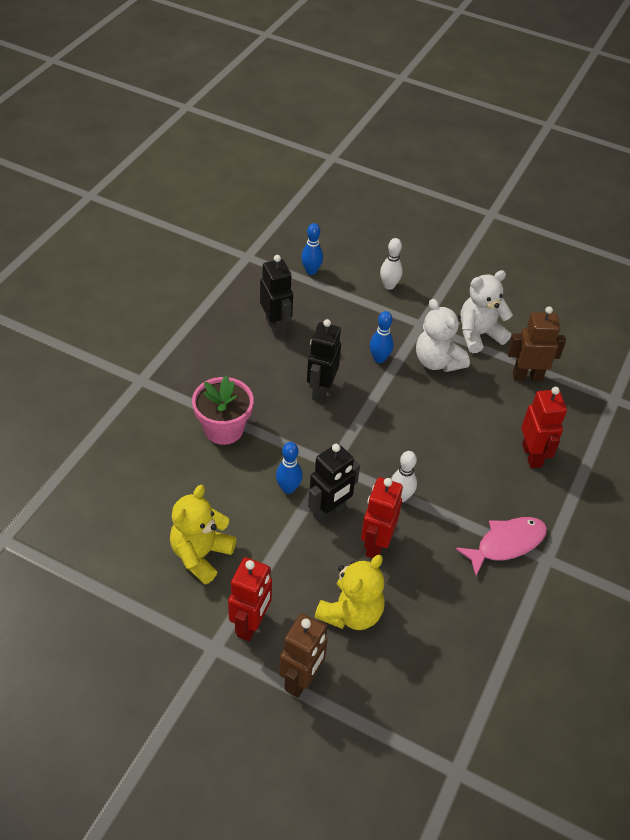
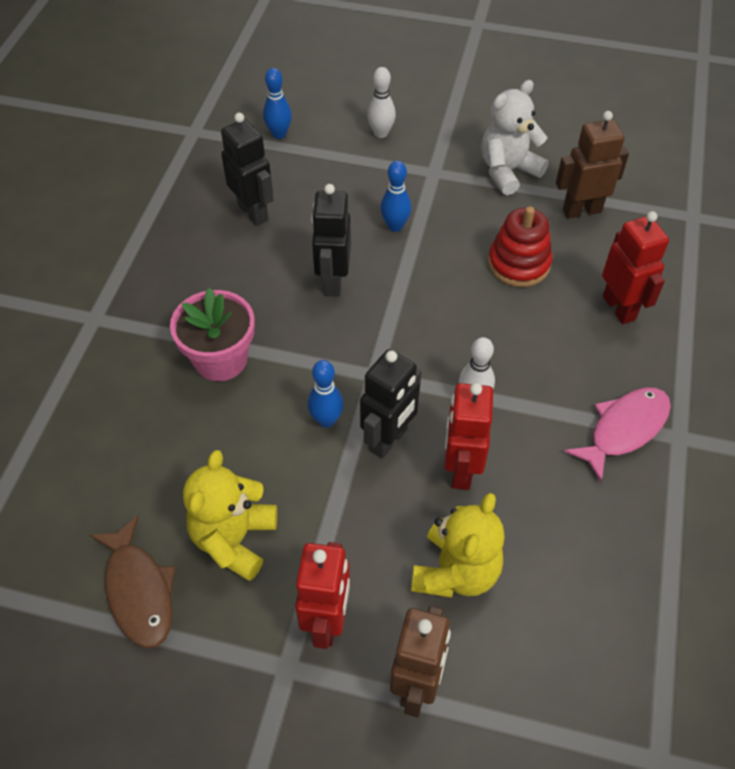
camera: 10 degrees left, 5 degrees up
(127, 573) = (139, 590): none -> brown fish
(437, 361) = (467, 215): white teddy bear -> none
(465, 406) = (518, 264): none -> red stacking toy

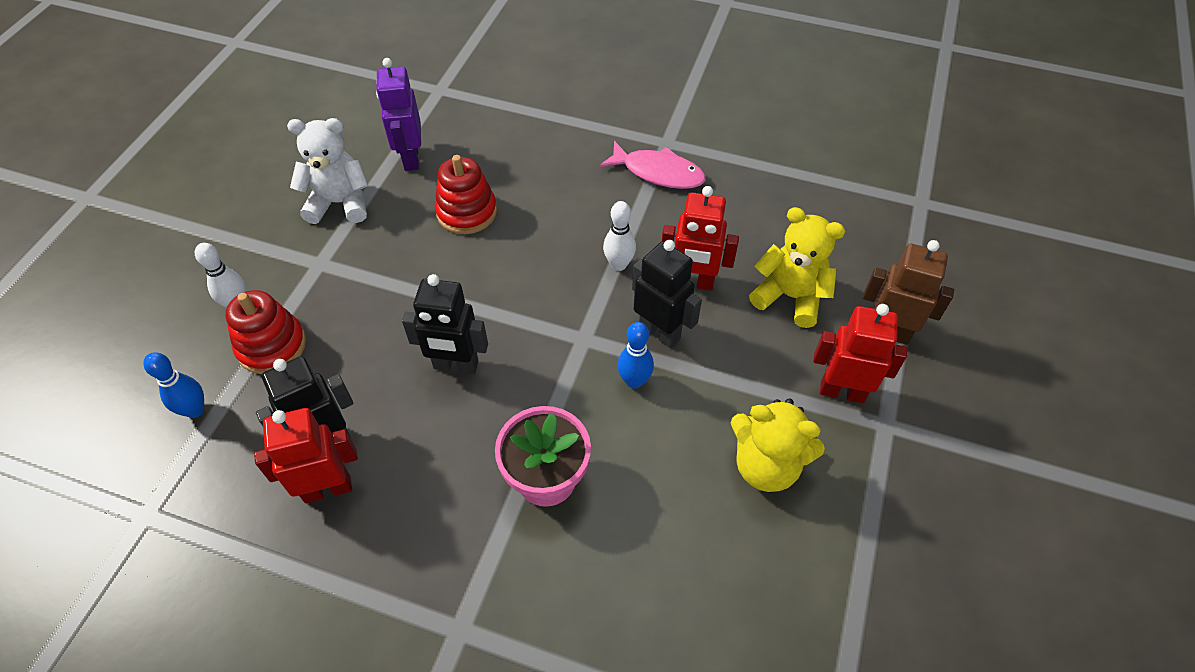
camera: 85 degrees left, 0 degrees up
(139, 590) = (825, 553): brown fish -> none
(342, 162) = (272, 346): none -> red stacking toy
(395, 226) = (389, 304): blue bowling pin -> none
(508, 171) = (339, 203): white teddy bear -> white teddy bear turned 120 degrees clockwise
(581, 210) = (410, 158): brown robot -> purple robot
(619, 308) = (533, 153): red robot -> red robot (327, 488)
(624, 429) = (658, 172): pink fish -> pink fish turned 150 degrees clockwise

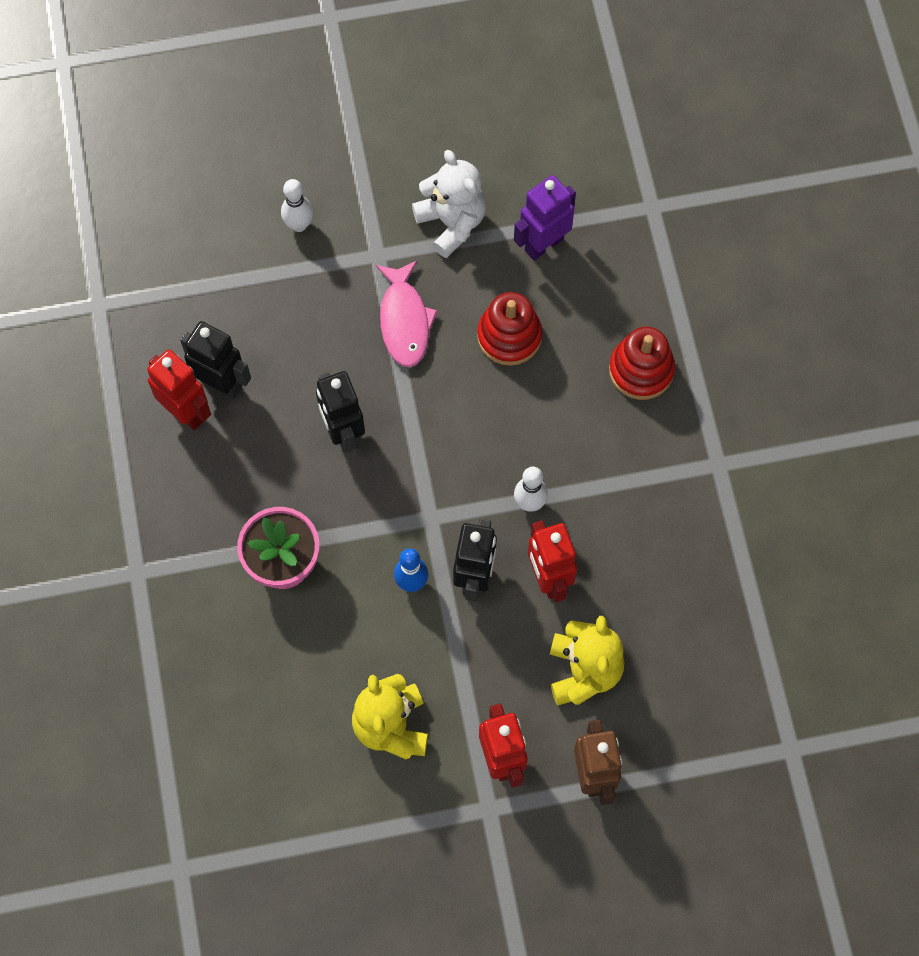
camera: 60 degrees right, 15 degrees up
(195, 410) = (192, 270): blue bowling pin -> none
(272, 346) = (277, 281): red stacking toy -> red stacking toy (641, 370)
(658, 172) = (669, 477): pink fish -> pink fish (404, 321)

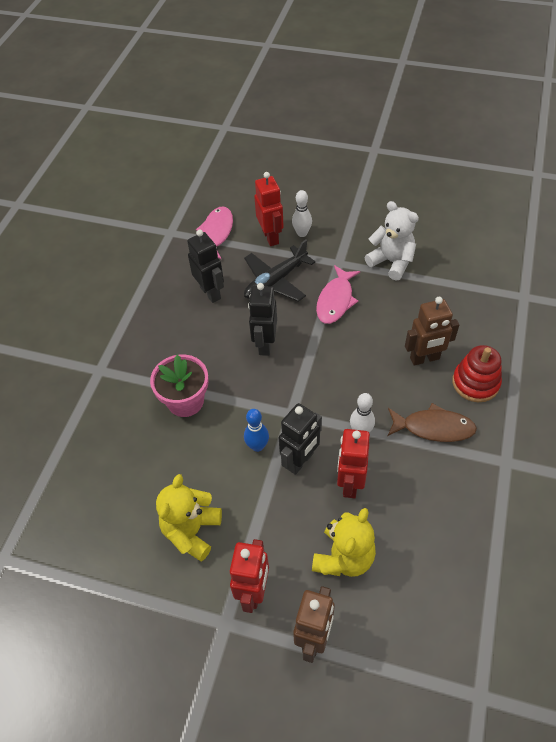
camera: 30 degrees right, 15 degrees down
(170, 277) = (216, 233): none -> pink fish
(186, 412) = (182, 299): red robot -> red robot (271, 237)
(304, 325) = (275, 281): none -> black plane
(451, 223) = (391, 262): white teddy bear -> white teddy bear turned 45 degrees counterclockwise
(509, 336) = (396, 332): red stacking toy -> none
(543, 244) = (443, 292): purple robot -> none
(563, 362) = (424, 358): none -> brown robot
(616, 457) = (433, 427): none -> brown fish

